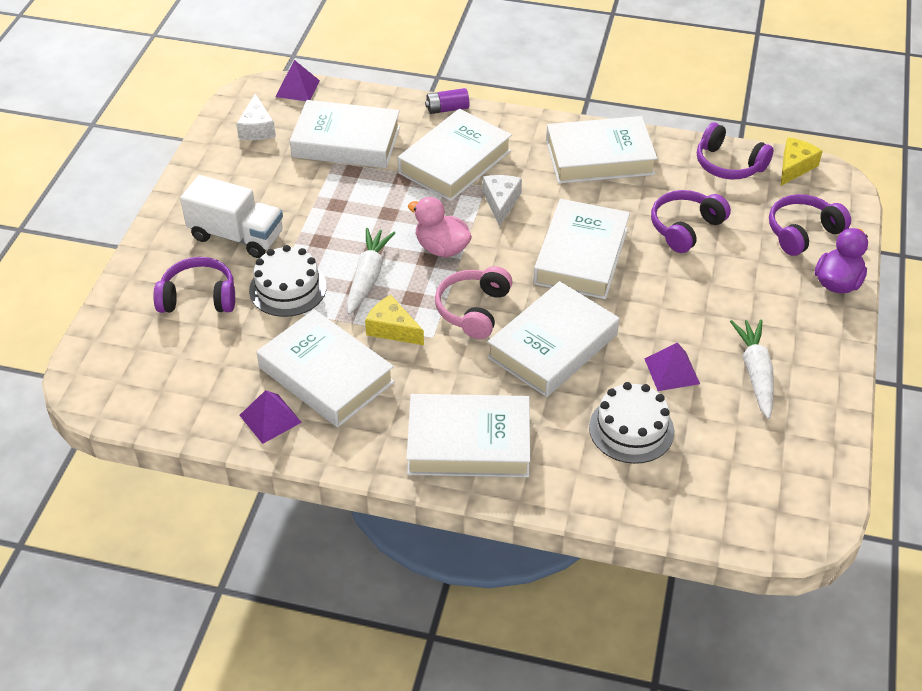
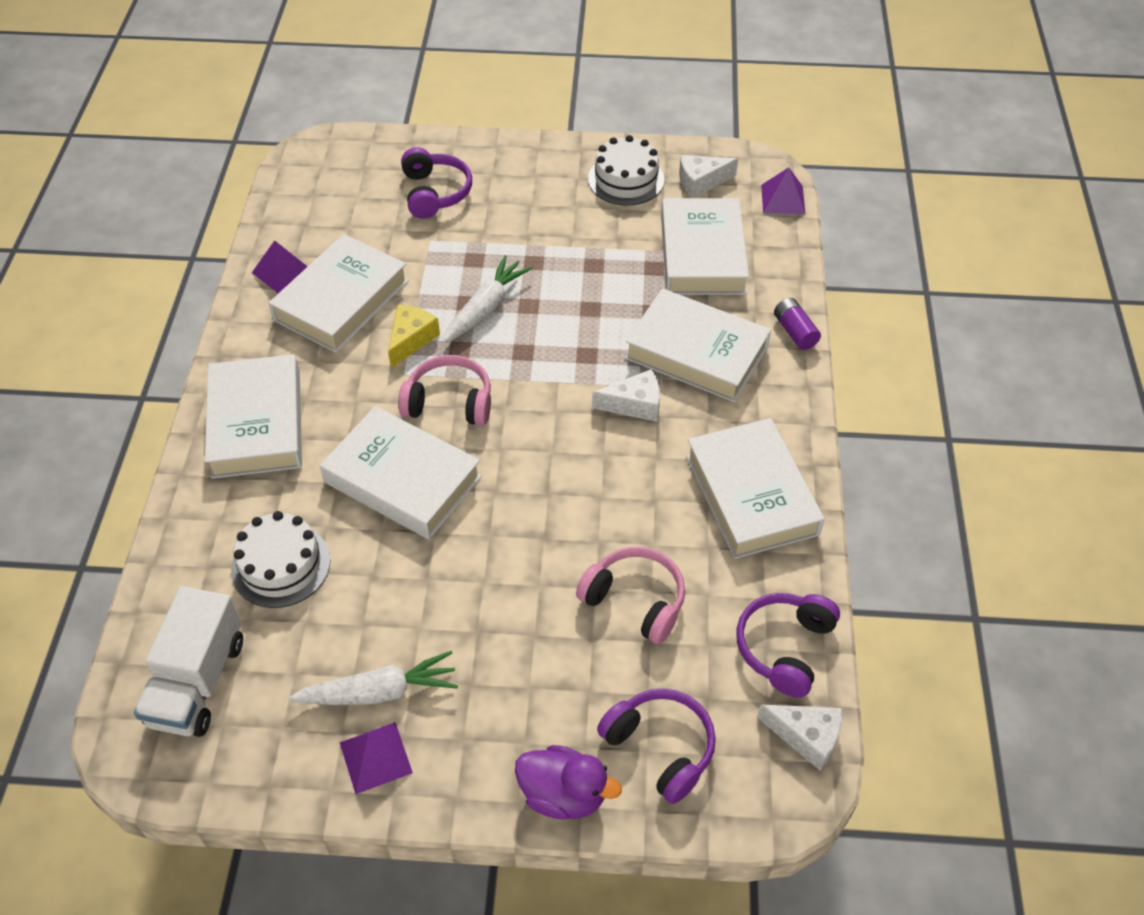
camera: 80 degrees right, 5 degrees up
(237, 236) = (527, 201): white truck -> white truck (198, 682)
(288, 288) = (458, 251): white cake -> white cake (626, 179)
(368, 277) = (485, 308): white carrot -> white carrot turned 60 degrees counterclockwise
(441, 248) = (543, 361): pink duck -> none
(581, 256) = (557, 492): white book -> none
(672, 371) = (374, 600): purple pyramid -> purple pyramid (375, 757)
(685, 228) = (635, 600): purple headphones -> pink headphones
(795, 167) = (806, 737): yellow cheese -> white cheese

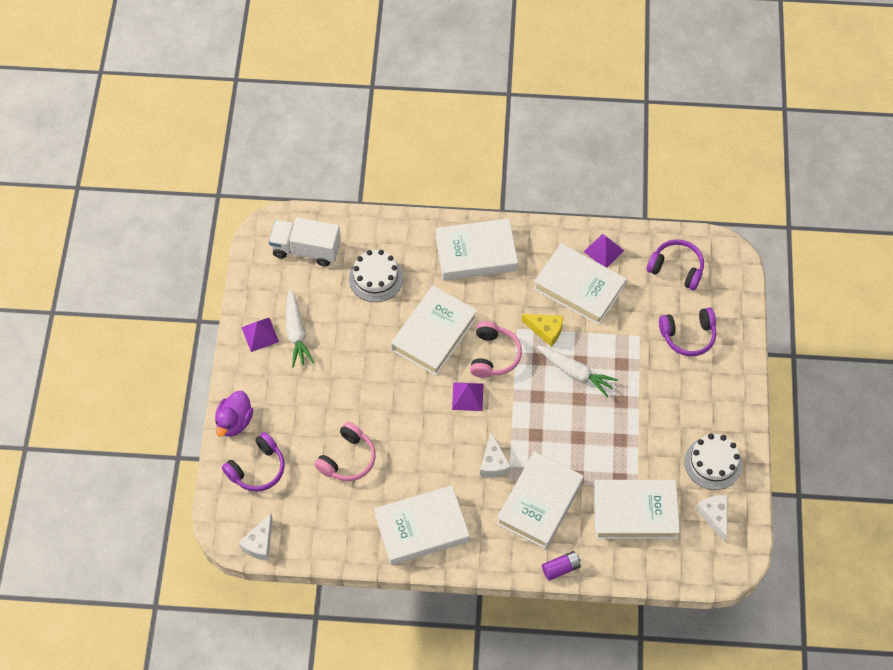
camera: 90 degrees right, 10 degrees up
(783, 199) = (699, 574): purple pyramid -> purple pyramid (467, 396)
(784, 647) = (314, 537): purple headphones -> purple headphones (676, 268)

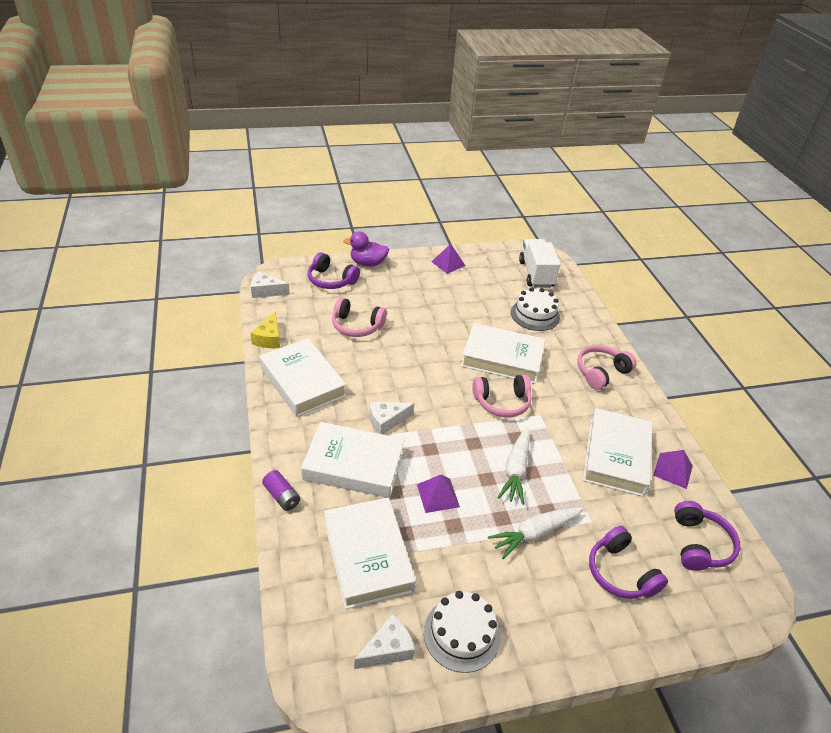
camera: 70 degrees right, 20 degrees down
(296, 333) = (459, 281): white carrot -> white carrot (534, 533)
(467, 396) = (449, 391): purple pyramid -> purple pyramid (438, 495)
(476, 253) = (601, 372): white book -> pink headphones
(546, 330) = (551, 437): yellow cheese -> yellow cheese (269, 338)

